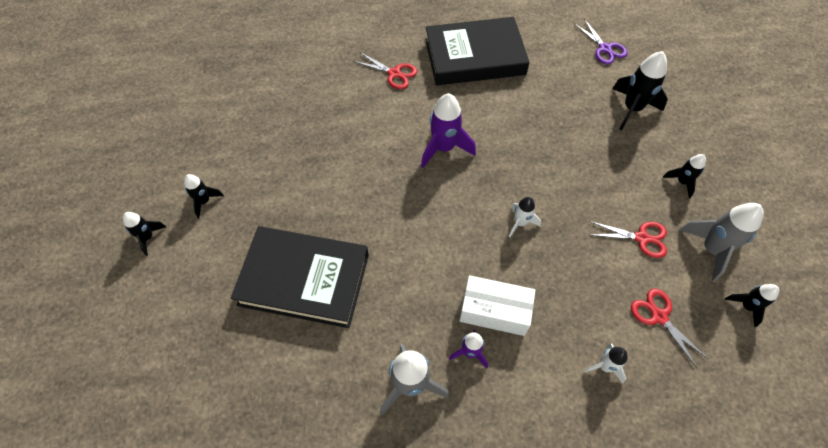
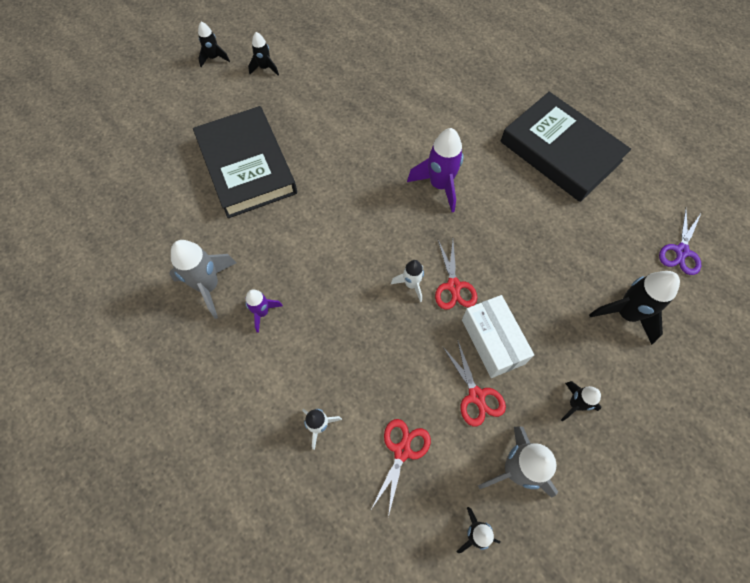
camera: 55 degrees right, 5 degrees up
(394, 73) = (484, 106): red scissors -> red scissors (453, 286)
(494, 311) = (311, 310): white box -> white box (492, 341)

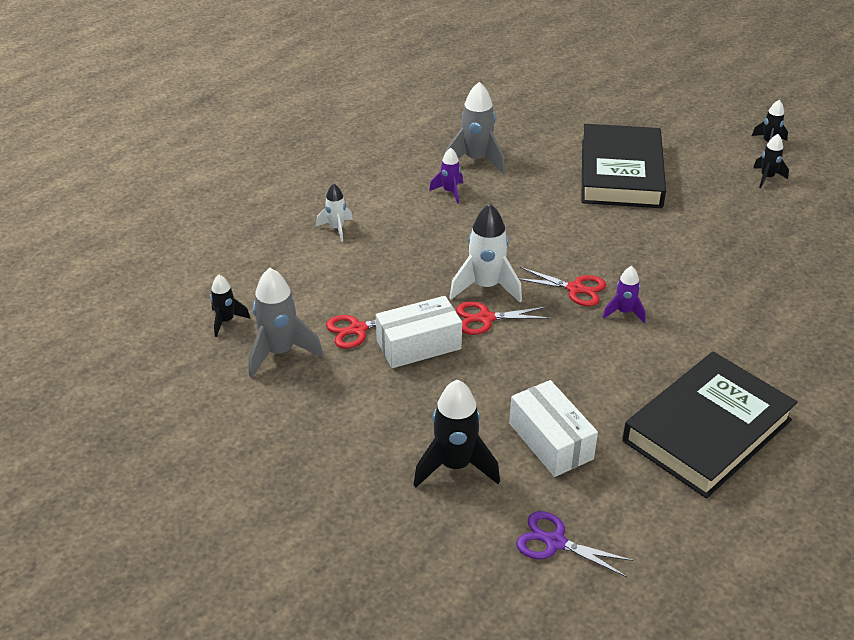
camera: 90 degrees right, 25 degrees down
(246, 166) = (620, 173): black book -> black book turned 60 degrees counterclockwise
(402, 451) = (307, 278): red scissors -> red scissors (575, 289)
(411, 284) = (486, 287): white rocket -> white rocket, size x1.75
(439, 185) = (624, 312): purple rocket -> purple rocket, size x0.57
(575, 404) = (343, 404): black rocket -> none
(588, 247) = (550, 441): none -> white box

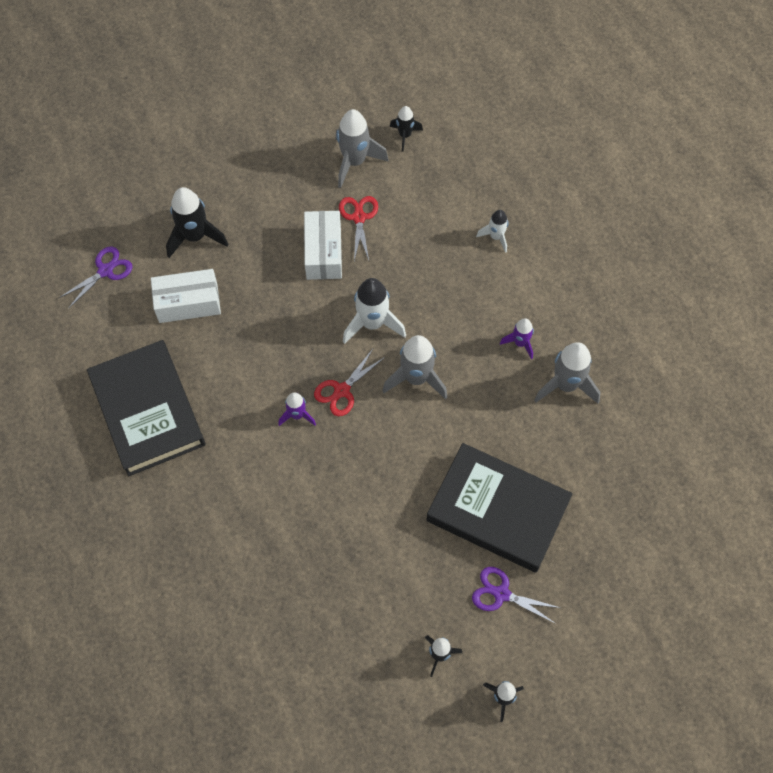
camera: 110 degrees right, 25 degrees up
(486, 318) = (334, 309): red scissors -> none
(528, 244) = (416, 378): none -> grey rocket
(689, 158) = (501, 594): none -> purple scissors

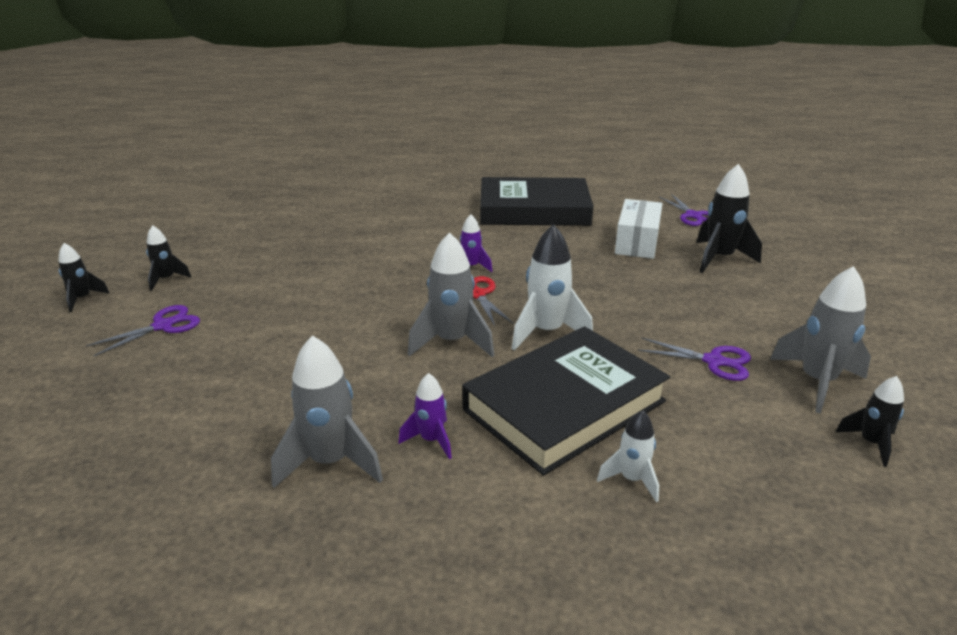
camera: 115 degrees right, 35 degrees down
(323, 252) = (667, 324): white box -> none
(359, 217) = (713, 361): red scissors -> purple scissors
(498, 510) = (243, 350): black book -> black book (564, 406)

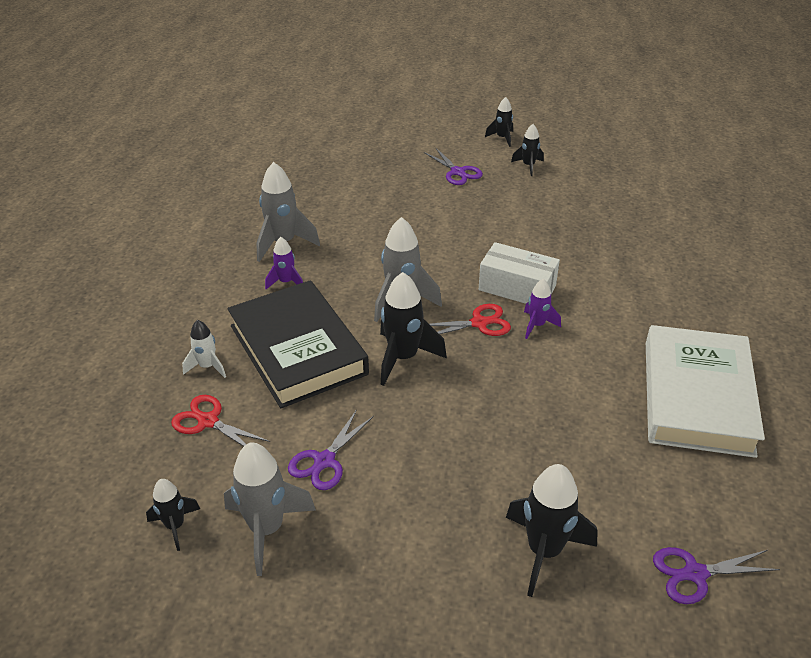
camera: 100 degrees right, 10 degrees up
(534, 210) = (697, 397): black book -> white book
(546, 332) = (403, 358): white rocket -> black rocket
(637, 242) = (597, 476): white box -> white box (517, 288)
(720, 454) = (208, 421): none -> red scissors

